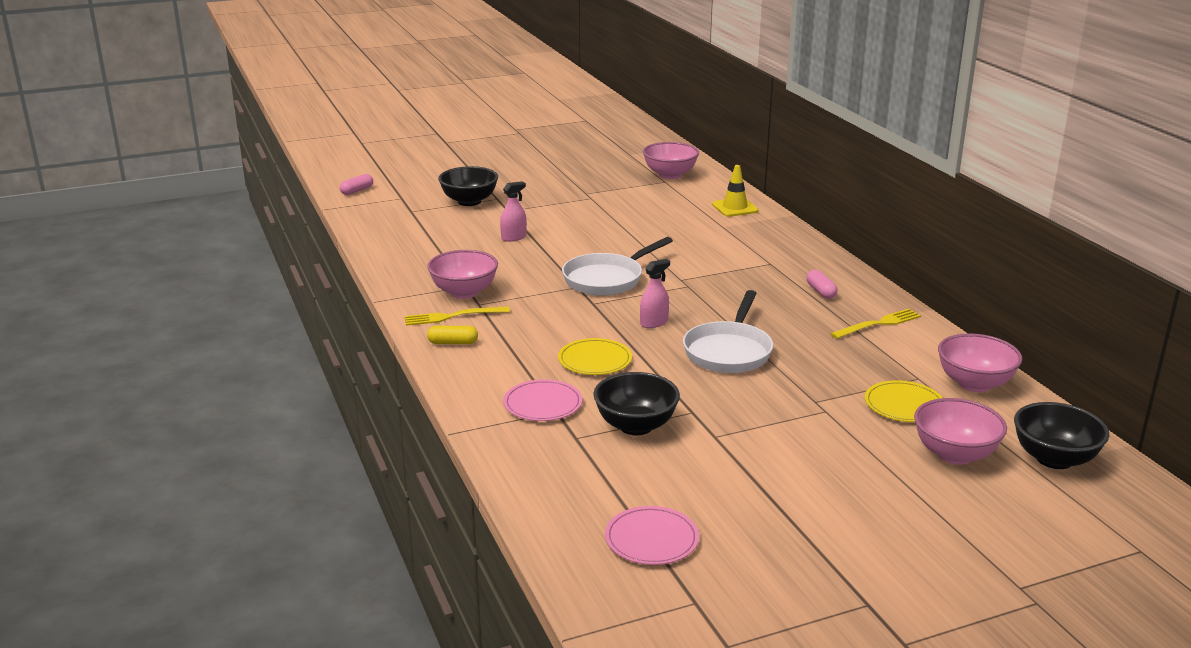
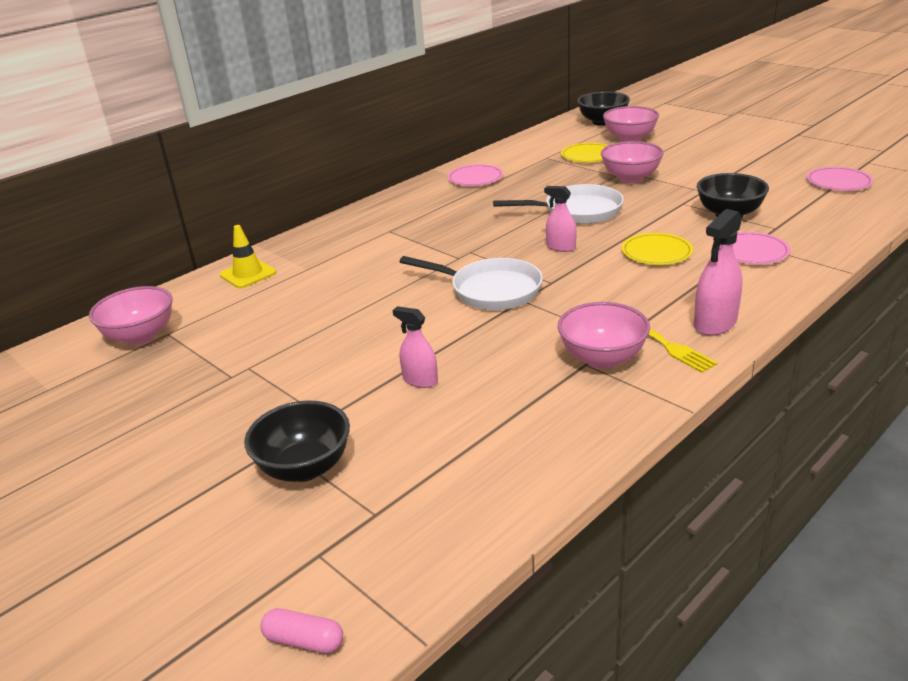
camera: 110 degrees left, 5 degrees up
(453, 343) = (715, 323): yellow capsule -> pink spray bottle
(821, 291) = (434, 203): pink capsule -> none
(878, 324) = (475, 178): yellow fork -> pink plate
(974, 384) = (536, 145): pink bowl -> pink bowl (630, 178)

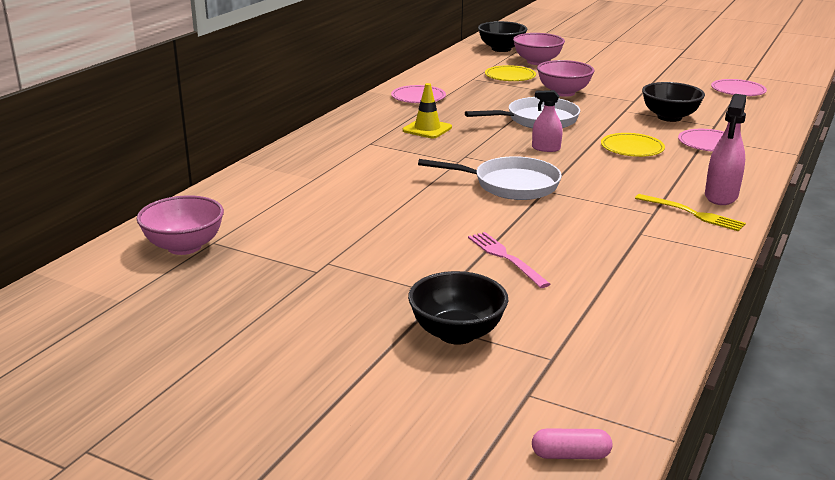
camera: 20 degrees left, 5 degrees down
(248, 274) = (254, 187): yellow traffic cone -> yellow traffic cone (427, 129)
(420, 380) = (505, 257): pink spray bottle -> pink fork
(602, 358) = (650, 228): pink bowl -> none

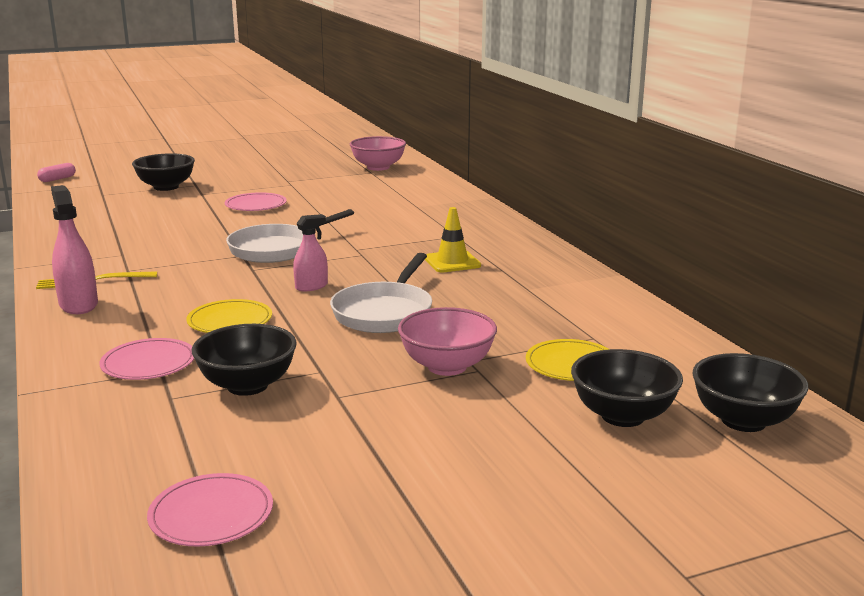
camera: 130 degrees right, 5 degrees down
(418, 97) = (559, 287): pink plate -> pink plate (256, 205)
(505, 257) = (196, 215): pink fork -> none
(537, 62) = (622, 416): pink bowl -> black bowl

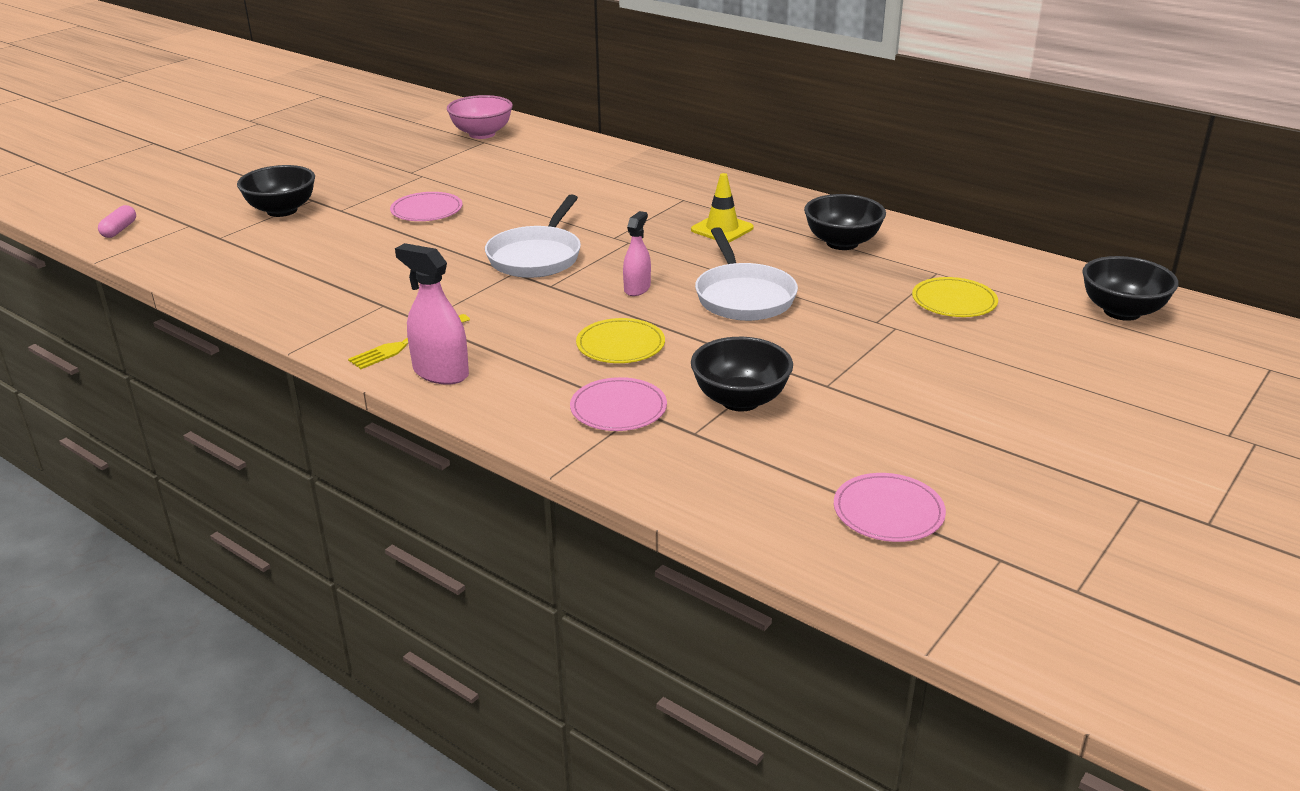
camera: 30 degrees left, 10 degrees up
(447, 366) = (868, 332): pink bowl -> none
(622, 416) = (1045, 333): black bowl -> black bowl (842, 243)

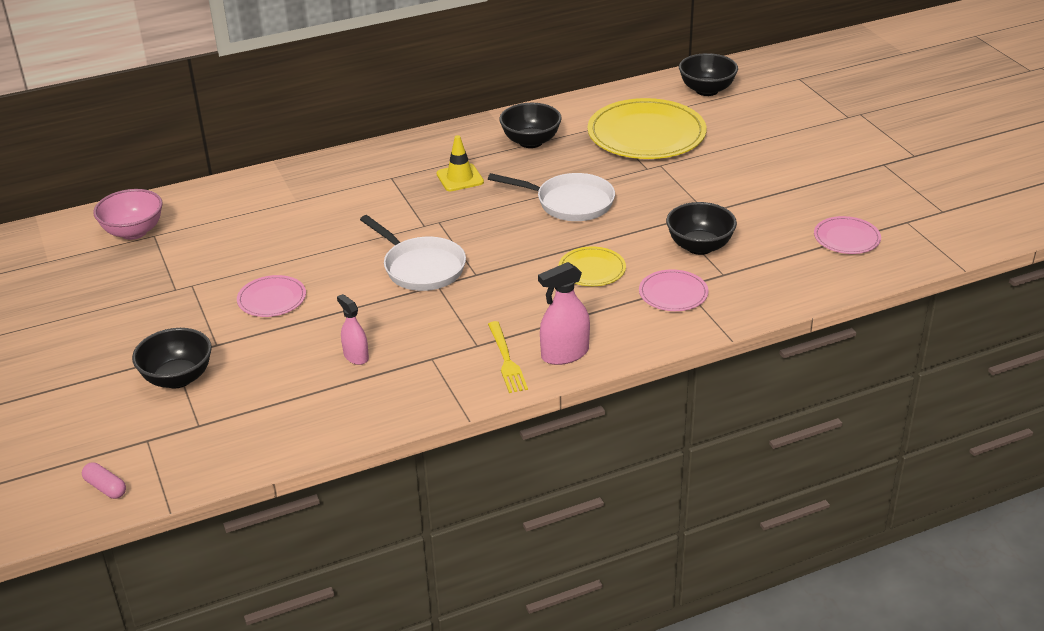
camera: 60 degrees left, 5 degrees up
(637, 288) = (517, 240): pink spray bottle -> pink spray bottle (356, 356)
(954, 301) = (646, 134): yellow plate -> yellow plate, size x2.02

